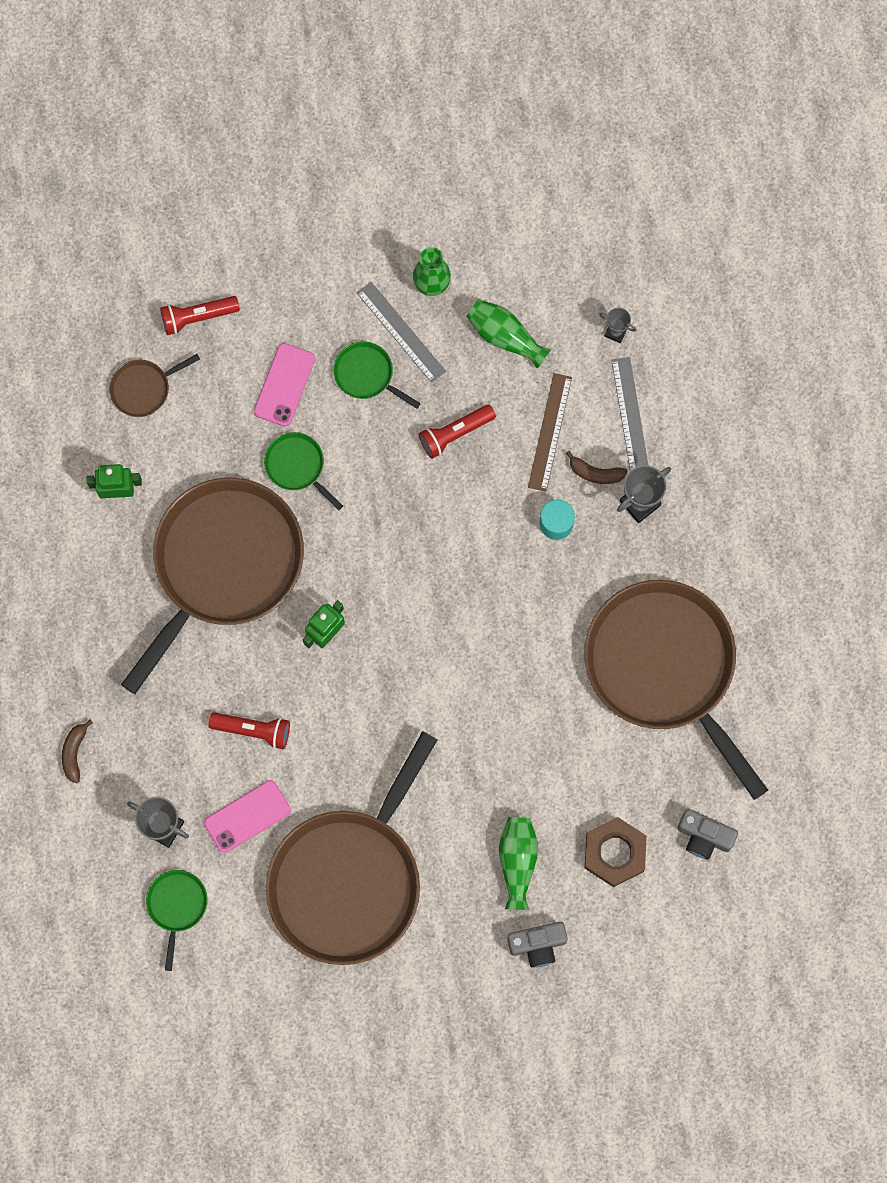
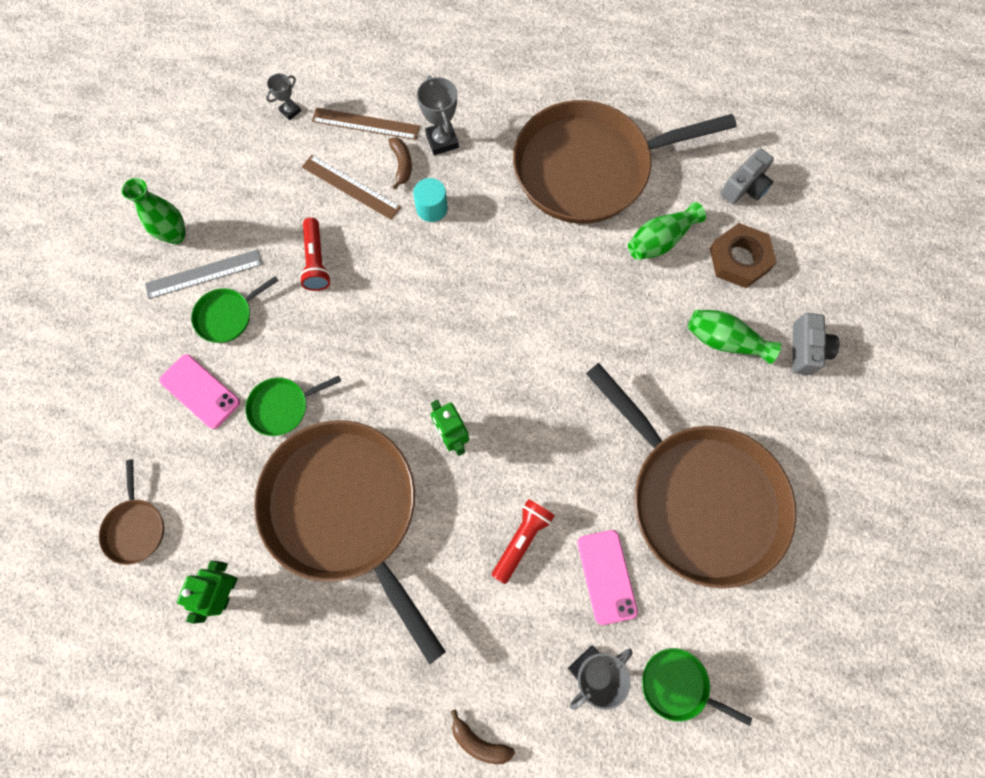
camera: 70 degrees left, 5 degrees down
(197, 317) = (94, 449): red flashlight -> none
(505, 336) = (251, 193): green vase -> green vase (660, 240)
(595, 473) = (402, 164): brown banana -> brown banana turned 45 degrees counterclockwise
(630, 416) = (365, 124): grey ruler -> brown ruler

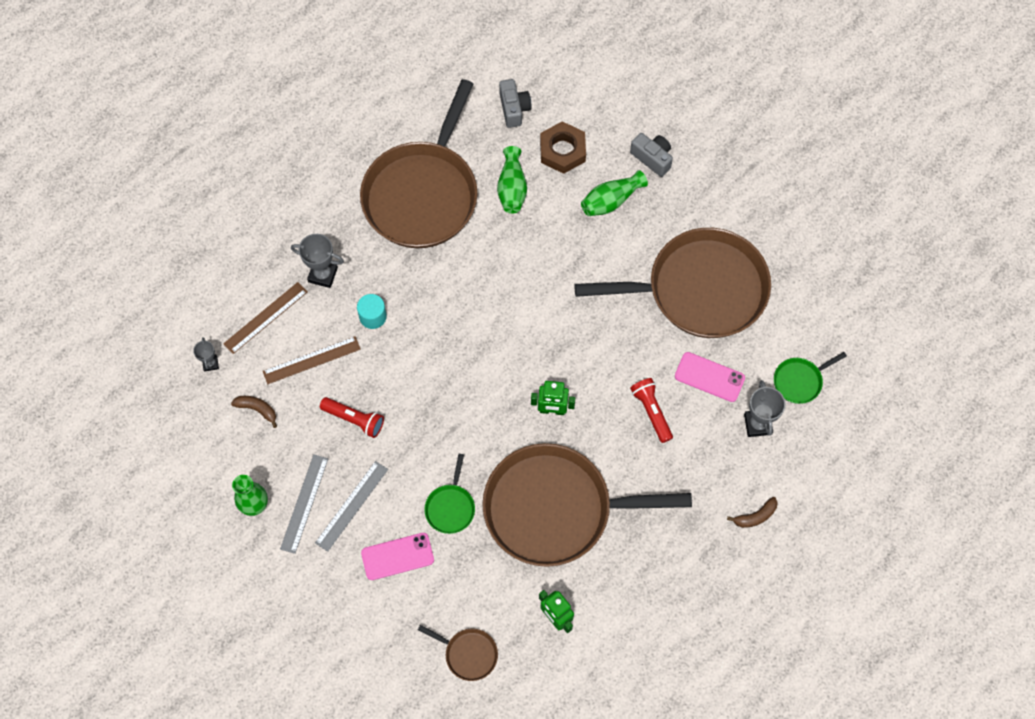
camera: 55 degrees left, 5 degrees down
(227, 316) = (351, 505): green pan -> grey ruler
(402, 164) = (321, 314): brown banana -> brown banana (257, 409)

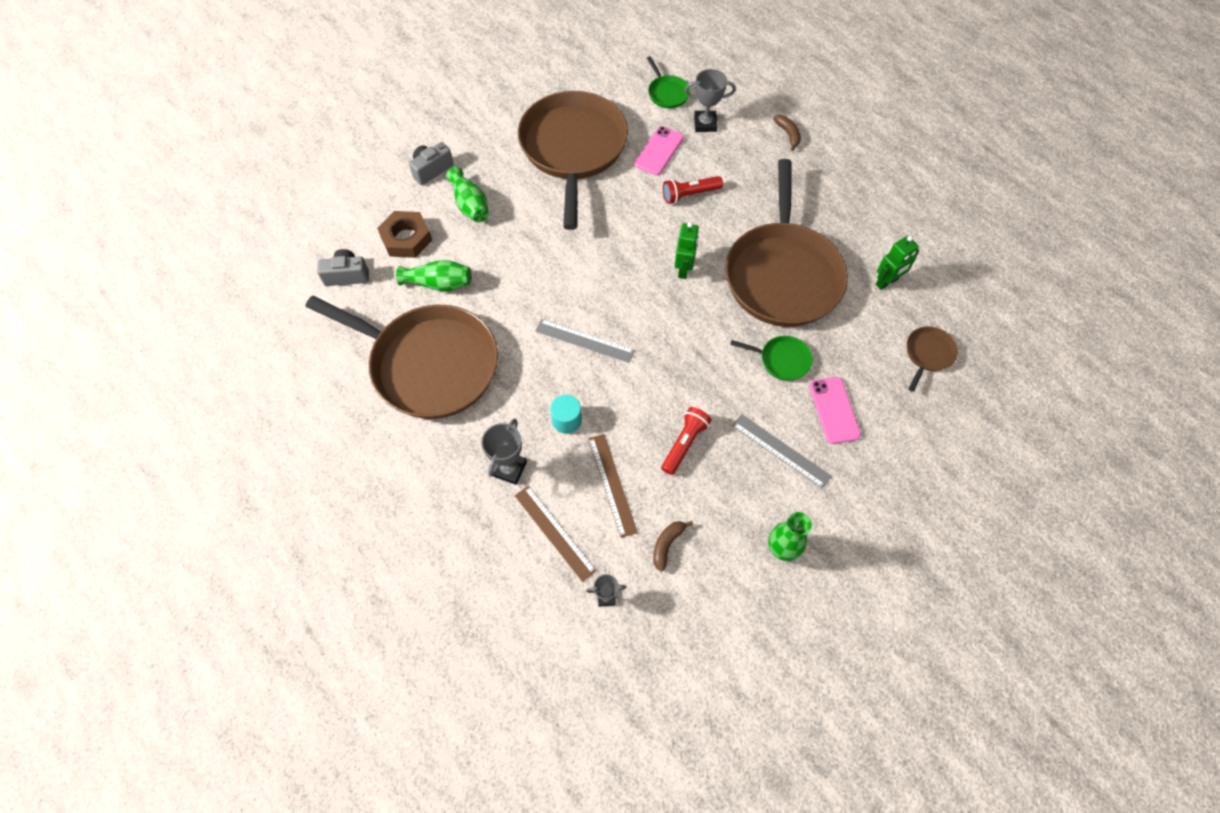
camera: 85 degrees left, 5 degrees down
(304, 503) = (778, 497): grey ruler -> grey ruler (584, 340)

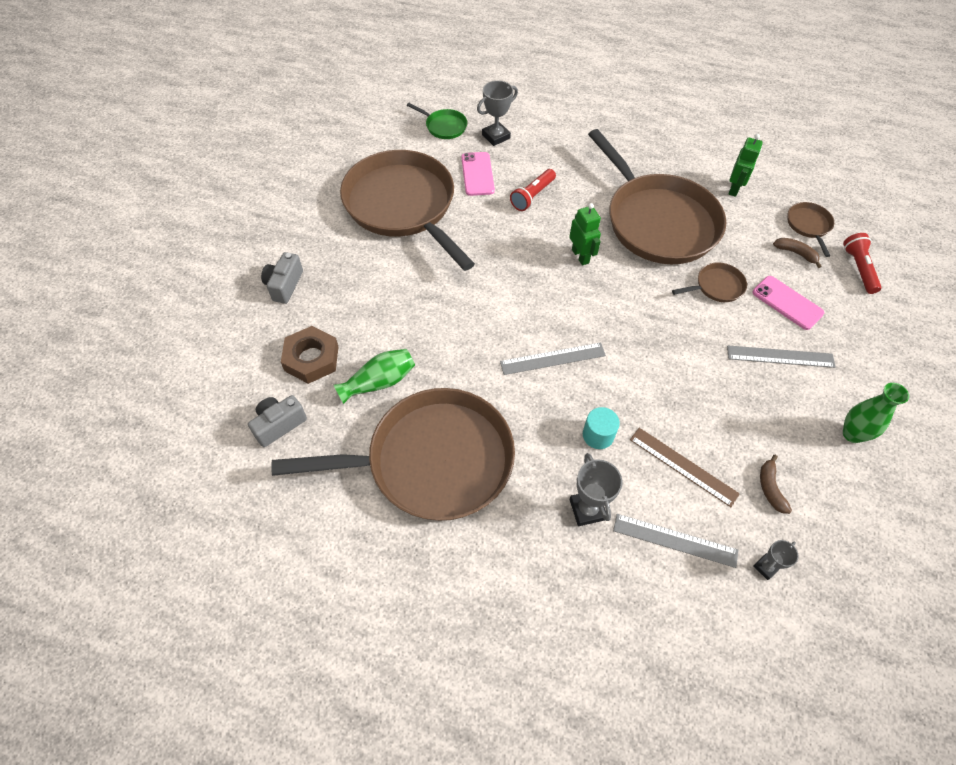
camera: 35 degrees left, 5 degrees down
(470, 205) = (349, 297): green vase -> none
(554, 532) = (675, 540): brown ruler -> grey ruler
(684, 443) = (707, 395): red flashlight -> red flashlight (858, 268)
(782, 360) = (717, 286): green pan -> brown pan
(788, 134) = (566, 116): brown banana -> brown banana (796, 253)

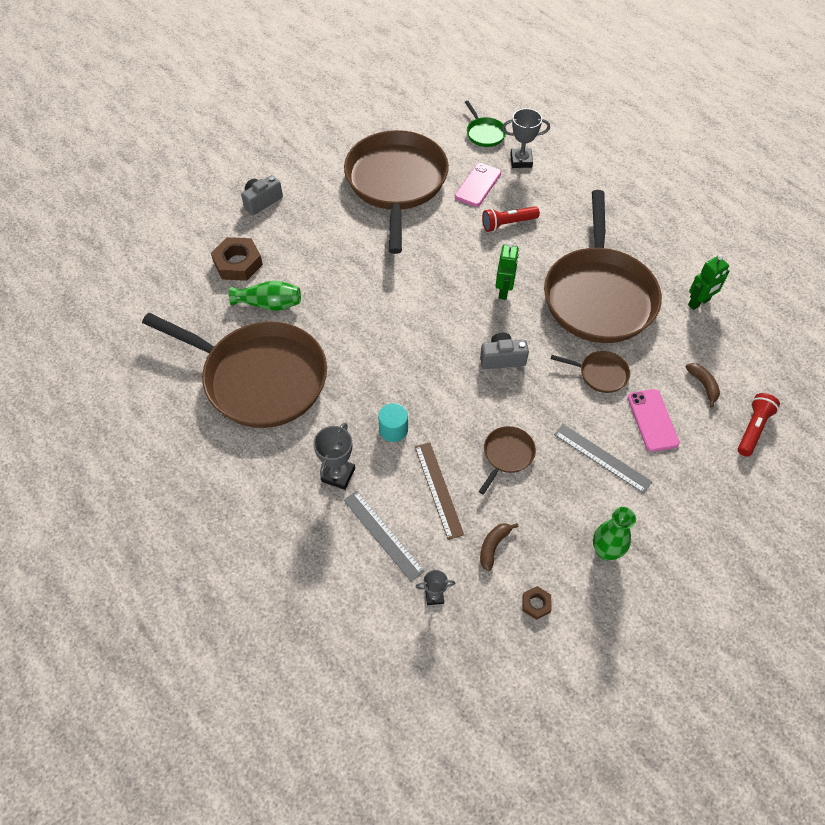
camera: 35 degrees right, 0 degrees up
(279, 425) = (181, 297): grey camera -> grey camera (502, 358)
(552, 358) = (409, 356): grey ruler -> none
(808, 225) = (741, 368): brown pan -> brown pan (507, 455)
(845, 516) = (536, 604): none -> brown nut

